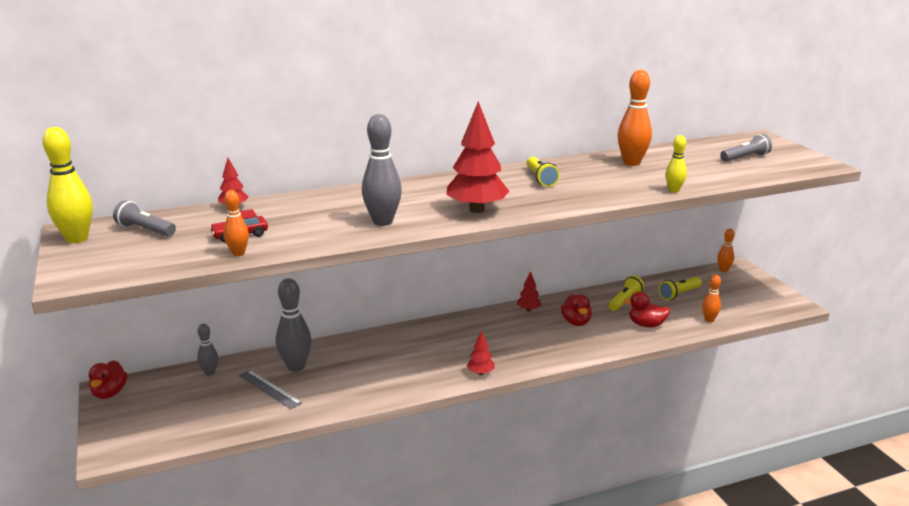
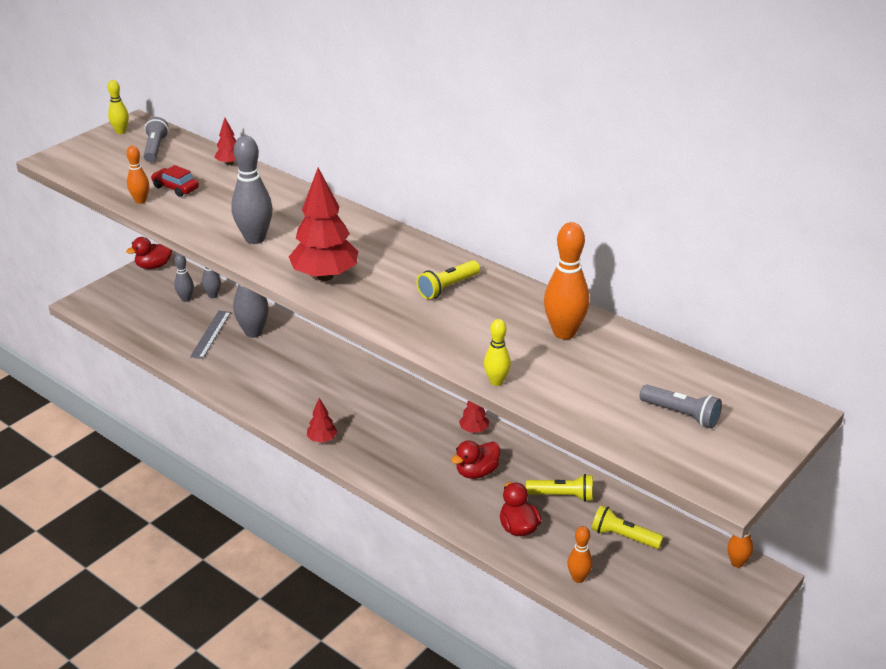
camera: 60 degrees right, 10 degrees up
(77, 239) = (121, 131): yellow bowling pin -> yellow bowling pin, size x0.57
(194, 388) = (186, 299): none -> grey bowling pin

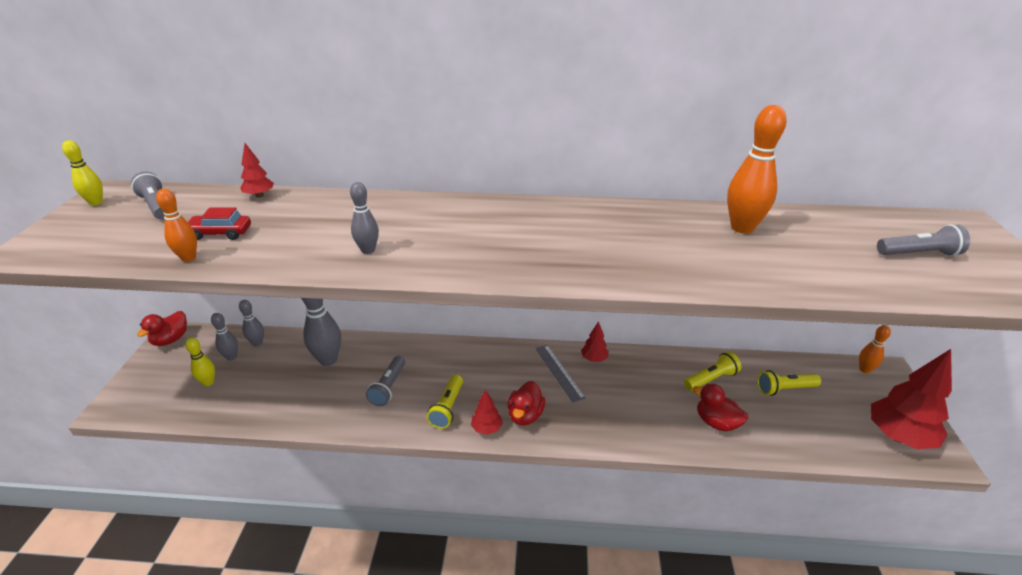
camera: 35 degrees left, 0 degrees up
(211, 334) = (287, 379): grey ruler -> grey ruler (559, 372)
(255, 239) = (368, 250): grey bowling pin -> grey bowling pin, size x0.57
(279, 375) = (388, 387): none -> grey flashlight
(325, 276) = (484, 258): red tree -> red tree (898, 436)
(448, 287) = (603, 228): yellow flashlight -> yellow flashlight (447, 408)
(477, 472) = (635, 392): red duck -> red duck (525, 415)
(496, 381) = (767, 288): yellow bowling pin -> yellow bowling pin (208, 382)
(578, 578) = (803, 441): orange bowling pin -> none

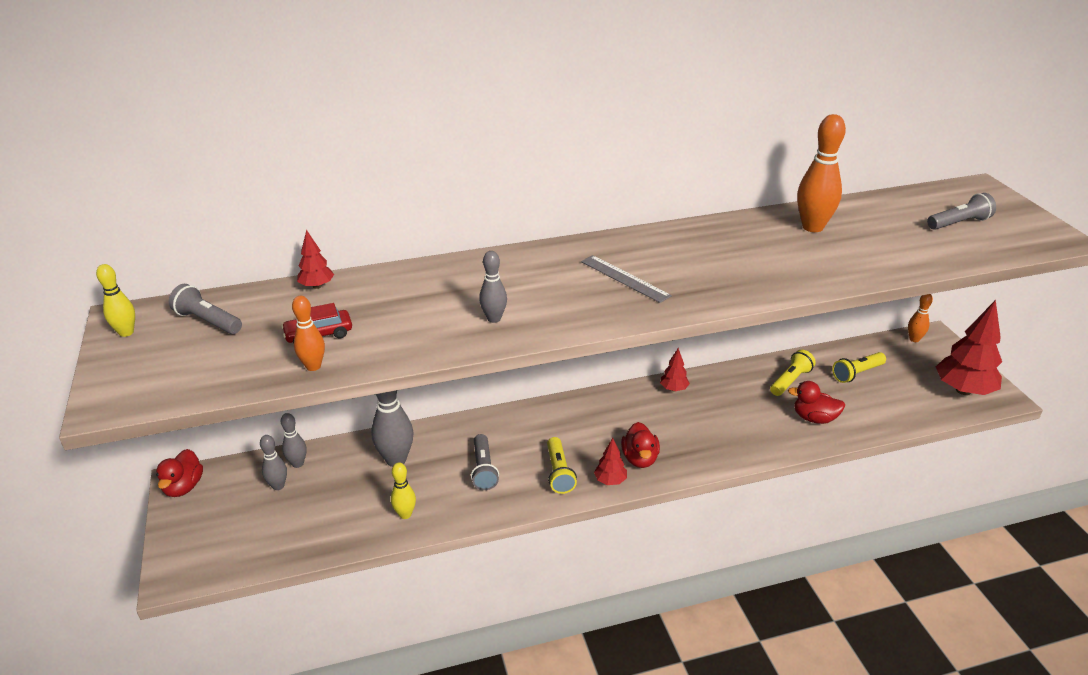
camera: 20 degrees left, 0 degrees up
(208, 382) = (273, 519): yellow bowling pin -> yellow bowling pin (405, 514)
(559, 372) = (648, 410): grey ruler -> grey ruler (625, 278)

